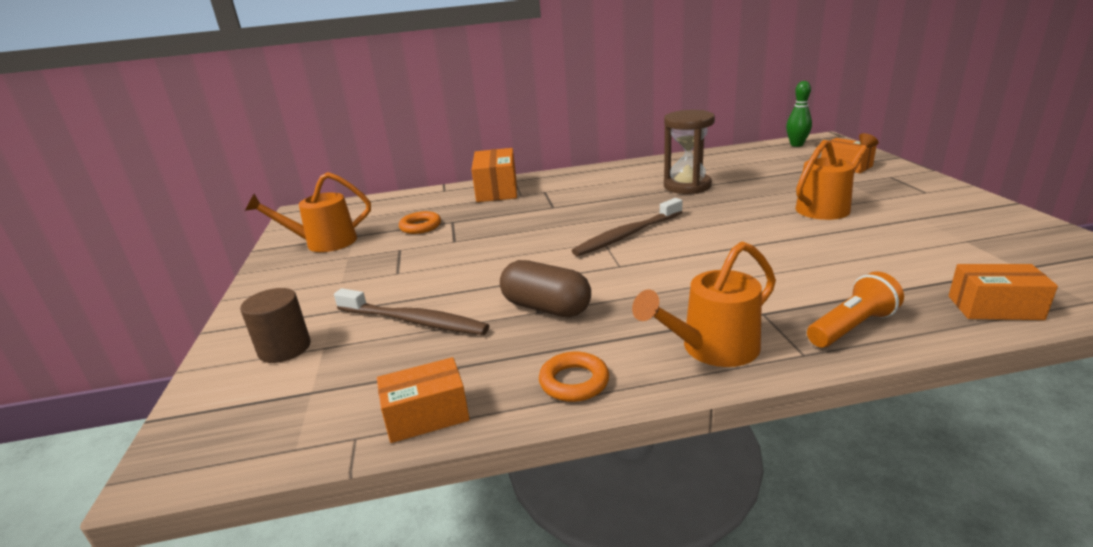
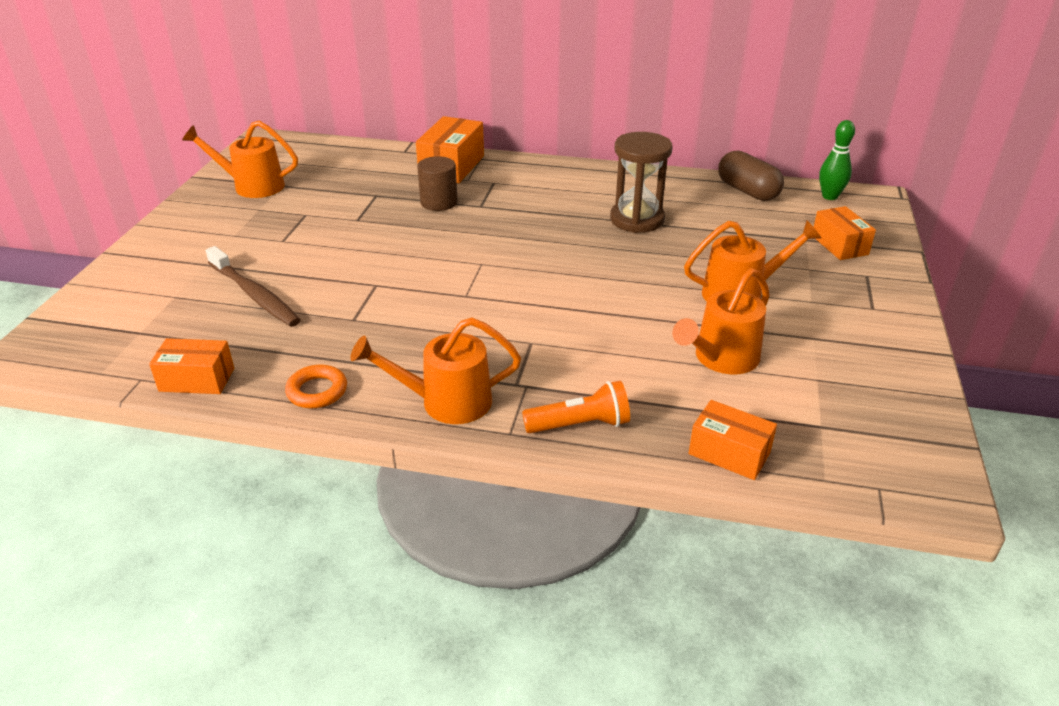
camera: 20 degrees right, 10 degrees up
(284, 348) = (148, 288): brown cylinder -> brown cylinder (439, 202)
(420, 226) = (344, 192): orange ring -> none
(546, 308) = (363, 318): brown capsule -> brown capsule (747, 191)
(627, 235) = (510, 263): brown toothbrush -> none
(881, 249) = (721, 359): none -> orange watering can

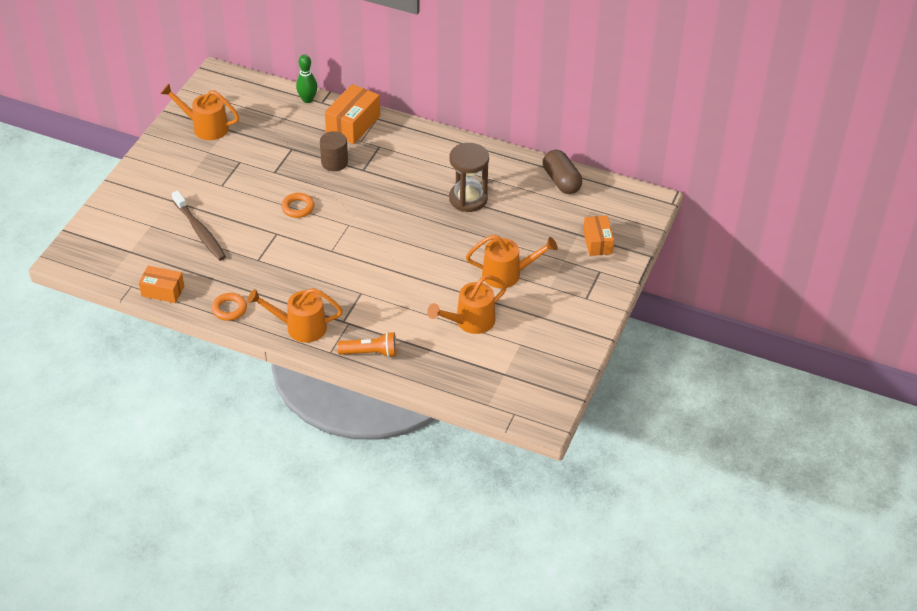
camera: 10 degrees right, 10 degrees up
(400, 253) = (298, 208): none -> orange ring
(729, 453) = (444, 382): orange box -> none
(829, 196) = (619, 195): green bowling pin -> green bowling pin (307, 100)

